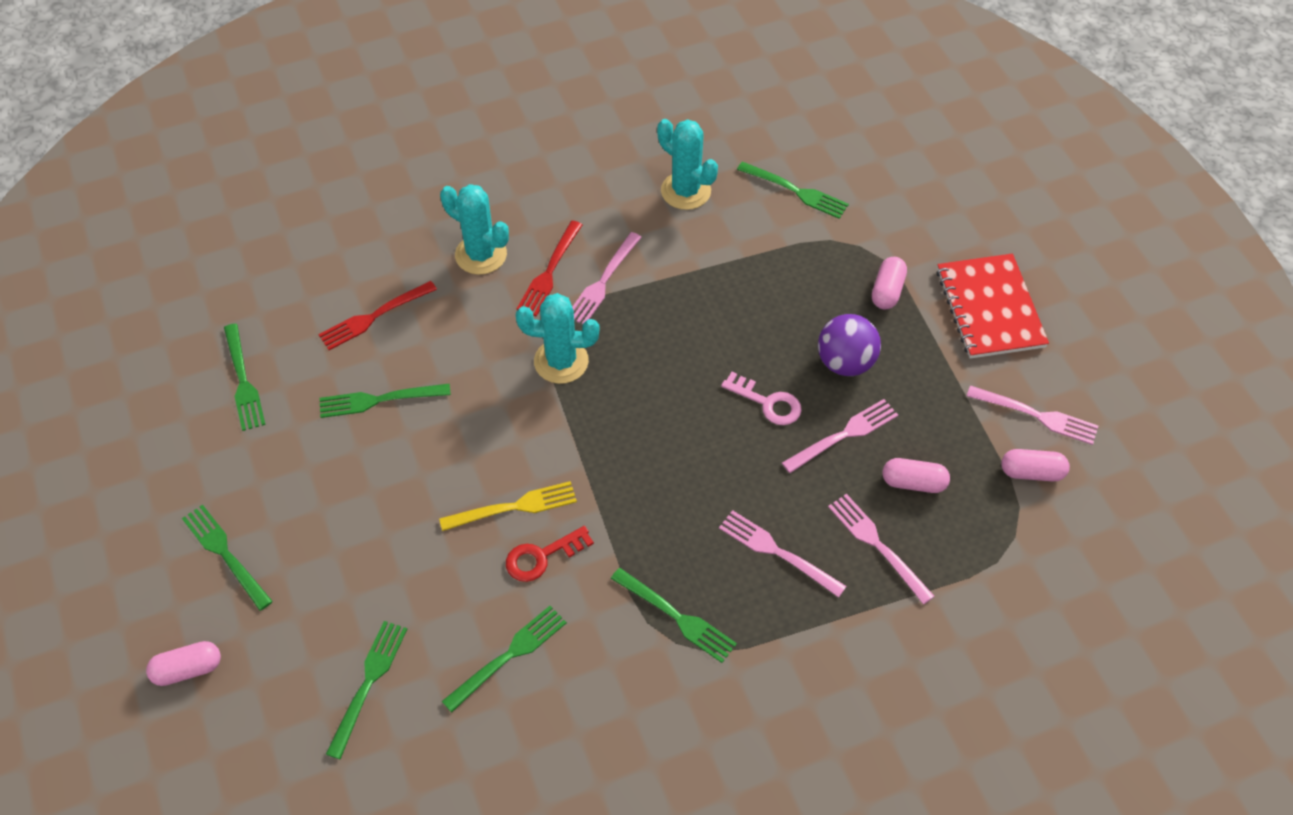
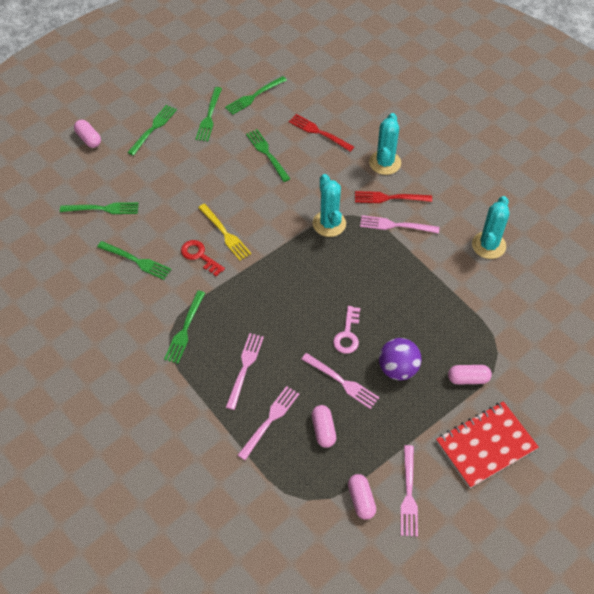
camera: 70 degrees right, 0 degrees up
(795, 191) = (523, 304): green fork -> green fork (209, 116)

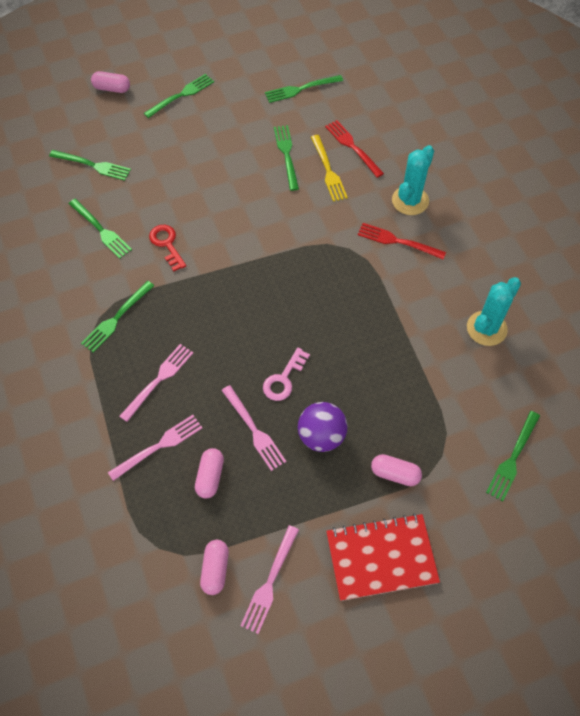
camera: 20 degrees right, 5 degrees up
(88, 139) = (112, 88): pink capsule -> pink capsule turned 60 degrees counterclockwise
(209, 116) = (244, 98): green fork -> green fork (513, 458)
(225, 233) = (204, 228): yellow fork -> yellow fork (328, 170)
(329, 224) = (318, 250): turquoise cactus -> none
(396, 225) = (391, 274): pink fork -> none

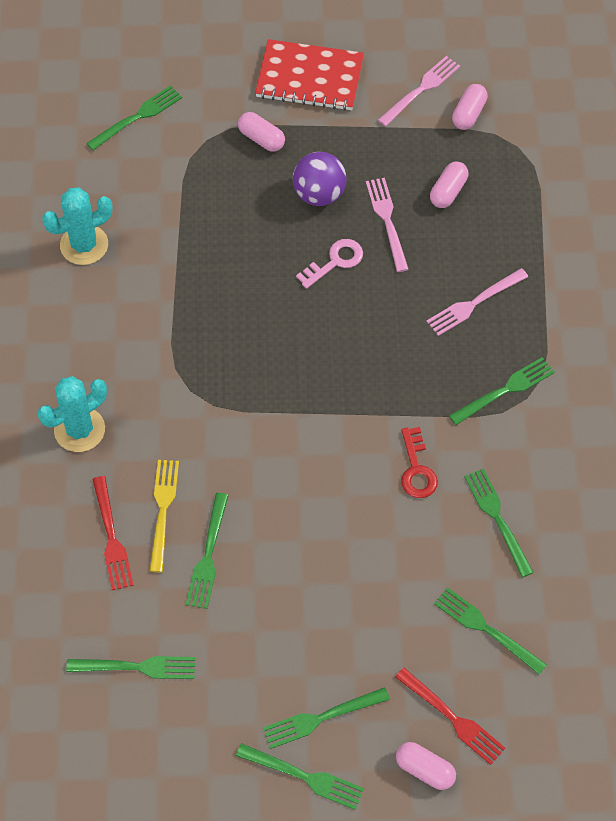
camera: 160 degrees left, 0 degrees up
(158, 446) = (493, 236): pink fork -> none
(181, 68) = (304, 776): none -> green fork
(398, 241) = (125, 379): red fork -> red fork (452, 718)

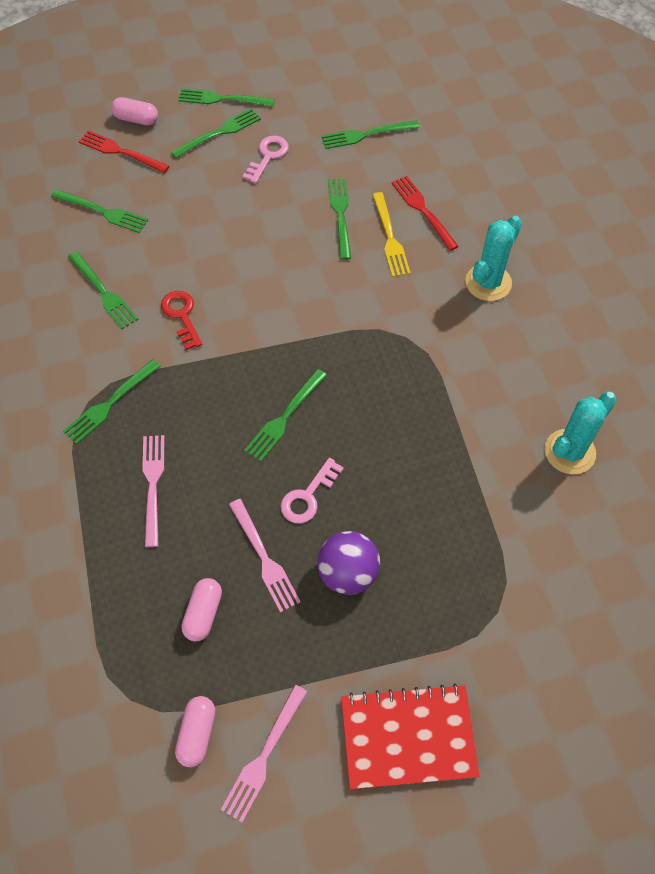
camera: 165 degrees right, 0 degrees up
(137, 117) = (588, 622): green fork -> green fork (285, 417)
(261, 139) = (436, 630): pink capsule -> none
(269, 663) = (268, 156): none -> pink key
(474, 303) = (153, 485): pink fork -> pink fork turned 45 degrees counterclockwise

